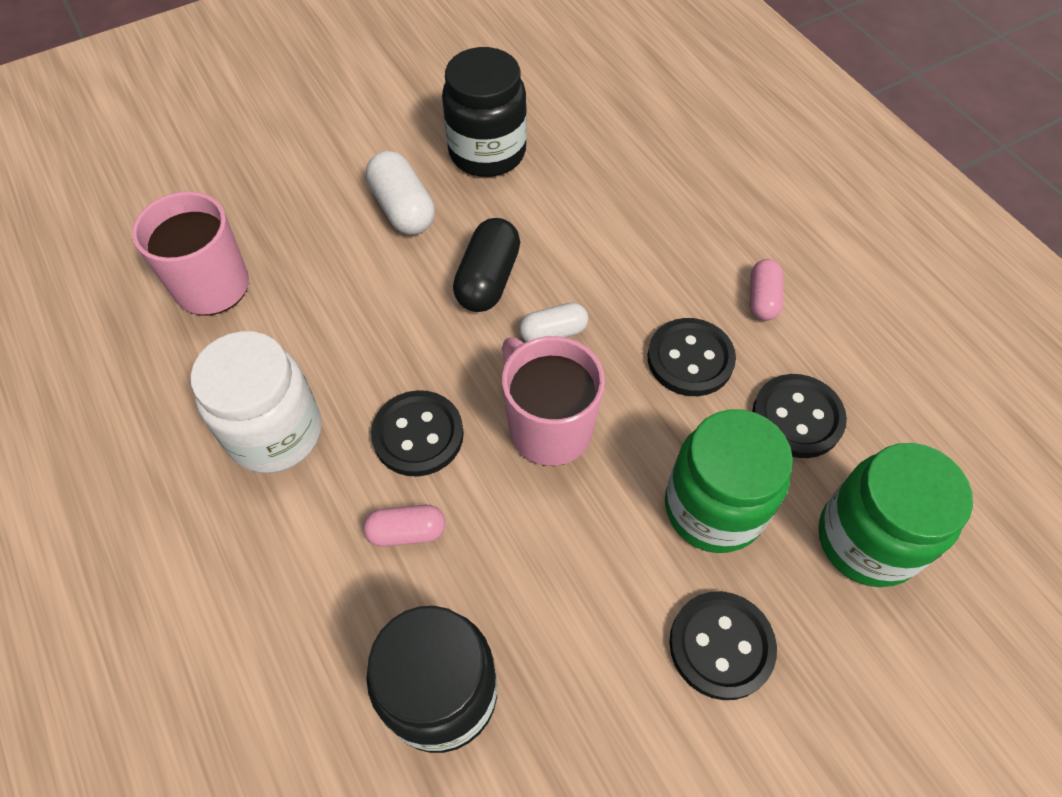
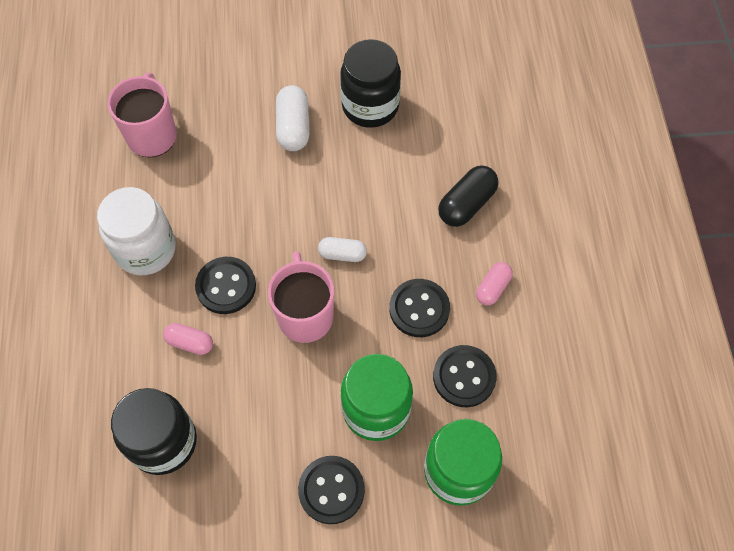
camera: 25 degrees right, 5 degrees up
(488, 279) = (321, 200): black capsule -> black capsule (466, 204)

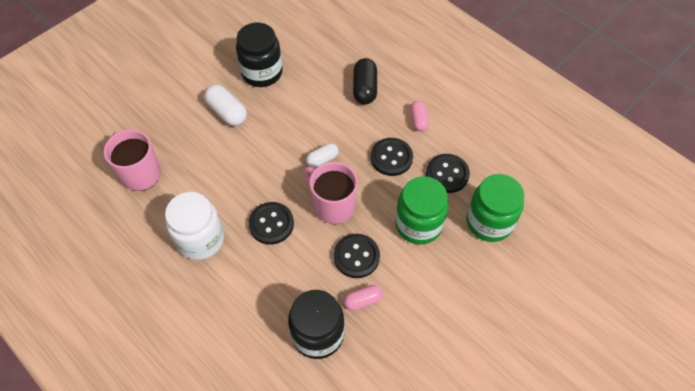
camera: 40 degrees left, 5 degrees down
(190, 343) = (280, 269): pink capsule -> pink capsule (363, 300)
(331, 490) = (435, 283): black button -> black button (356, 256)

